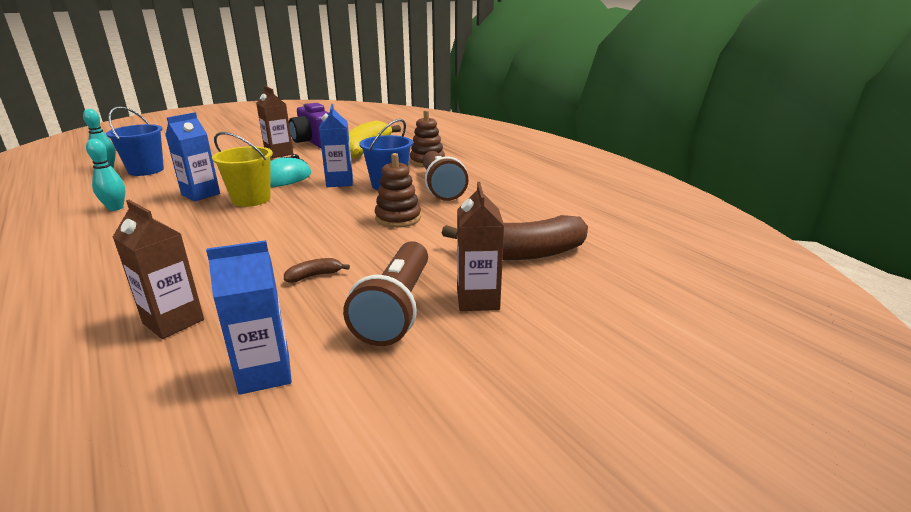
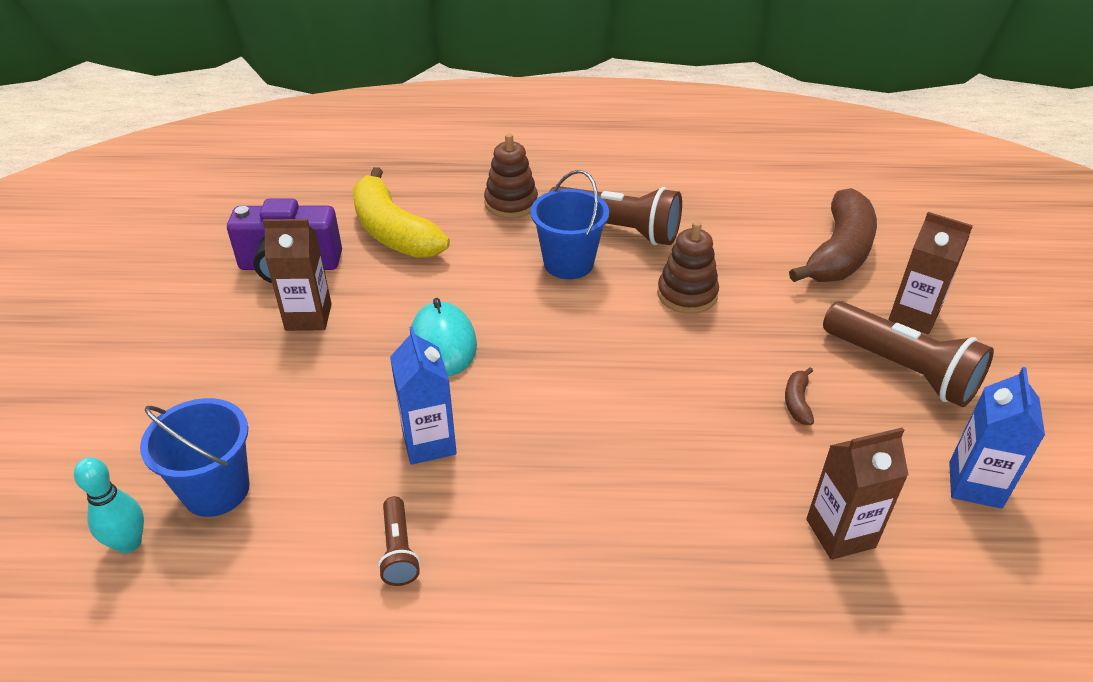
camera: 55 degrees left, 15 degrees up
(115, 208) = (399, 551): turquoise bowling pin -> brown flashlight
(251, 199) = (504, 395): yellow bucket -> none
(339, 182) = (515, 298): blue carton -> none

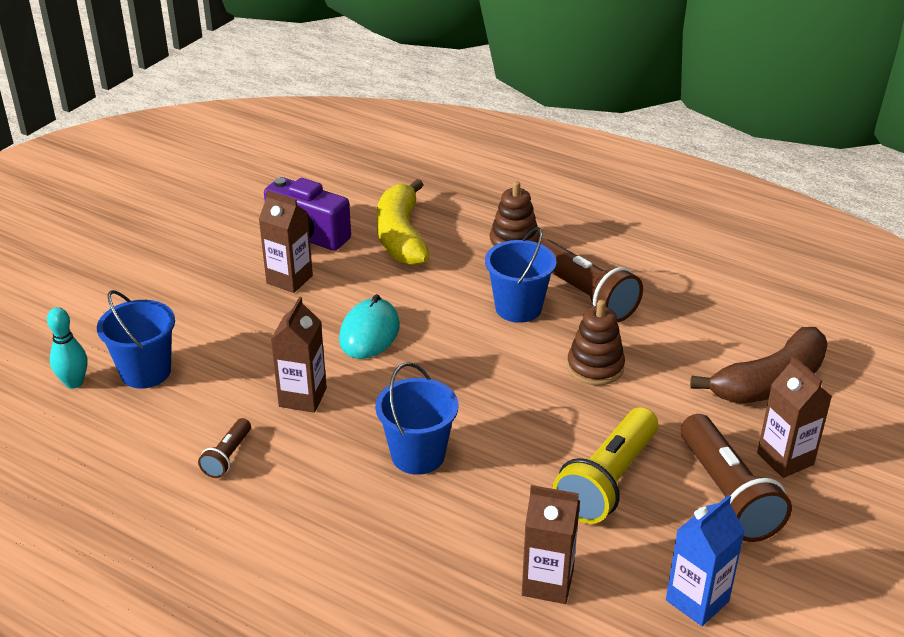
camera: 30 degrees right, 5 degrees down
(429, 442) = (302, 397): blue carton -> brown carton
(603, 454) = (418, 455): none -> blue bucket
(797, 402) = (607, 481): brown banana -> yellow flashlight

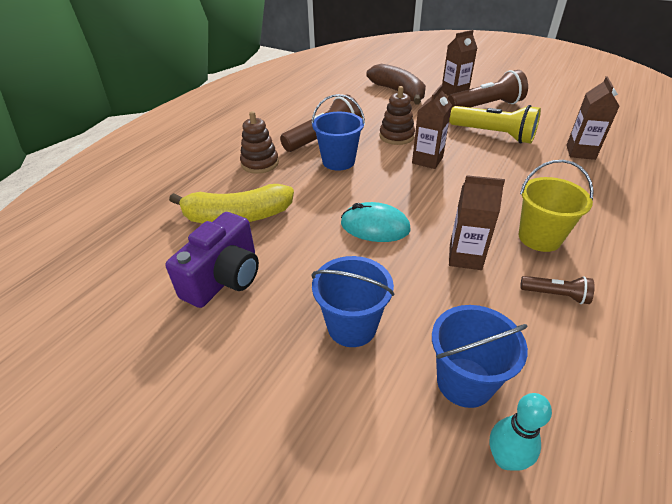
camera: 90 degrees left, 5 degrees up
(289, 279) = (297, 282): brown carton -> brown carton (427, 160)
(326, 469) = (539, 238): none -> yellow bucket
(418, 455) = (504, 197): blue bucket -> blue bucket (352, 326)
(697, 601) = (561, 116): blue carton -> none

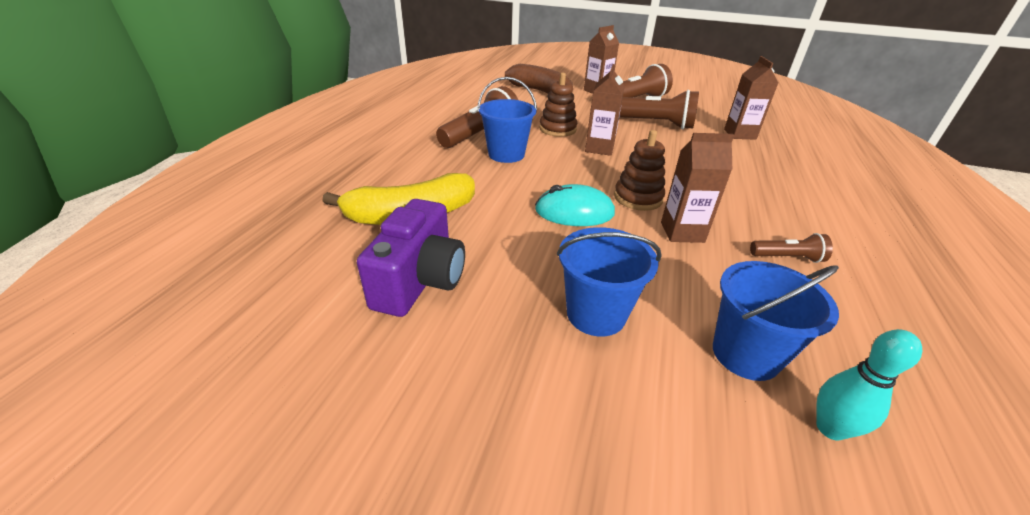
camera: 15 degrees left, 5 degrees down
(260, 163) = (417, 161): brown stacking toy -> brown stacking toy (638, 198)
(494, 135) = (653, 124): yellow flashlight -> brown flashlight
(539, 238) = (743, 208): yellow bucket -> none

